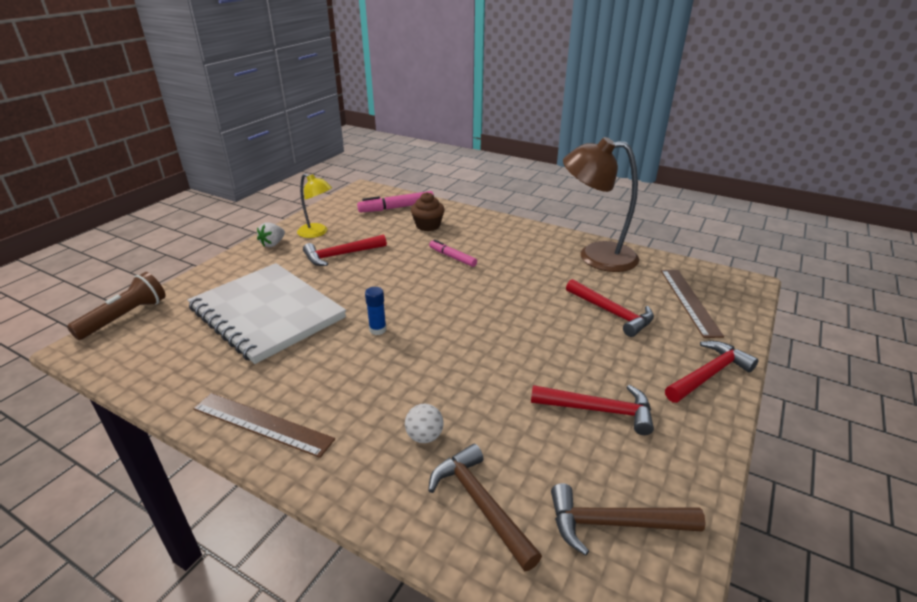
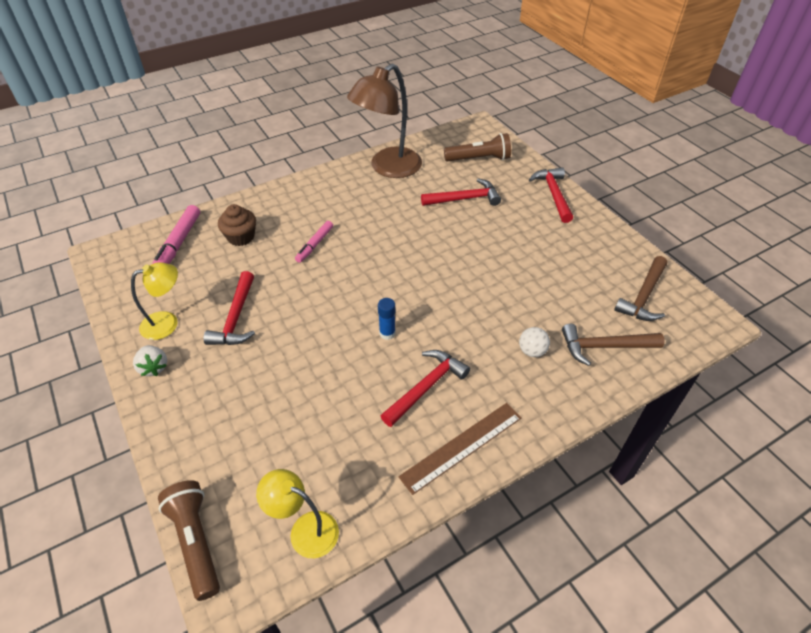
camera: 60 degrees left, 15 degrees up
(144, 361) = (305, 529): none -> yellow lamp
(267, 313) = (297, 405): white notebook -> none
(452, 257) = (315, 244): pink marker -> pink marker turned 45 degrees counterclockwise
(599, 410) = (556, 256): red hammer -> red hammer (426, 387)
(689, 301) = (479, 159): brown ruler -> brown flashlight

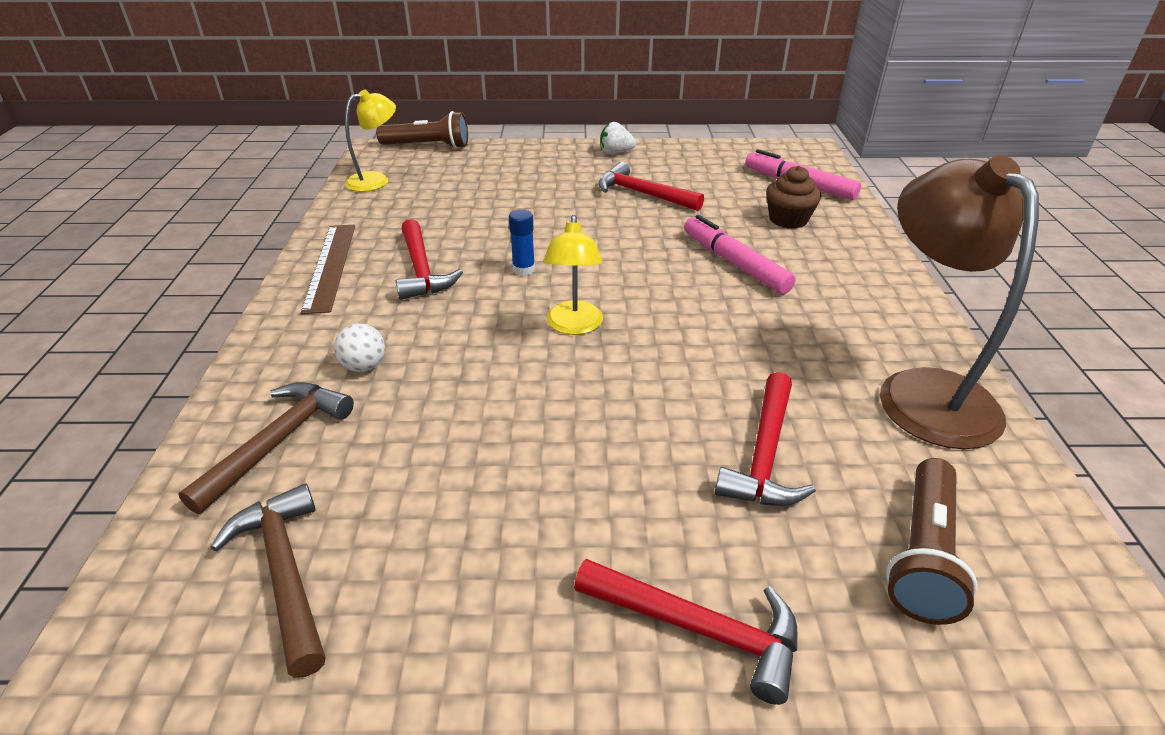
camera: 120 degrees right, 10 degrees down
(167, 322) = (669, 164): yellow lamp -> yellow lamp (574, 326)
(315, 244) = (735, 264): pink marker -> pink marker, size x1.54

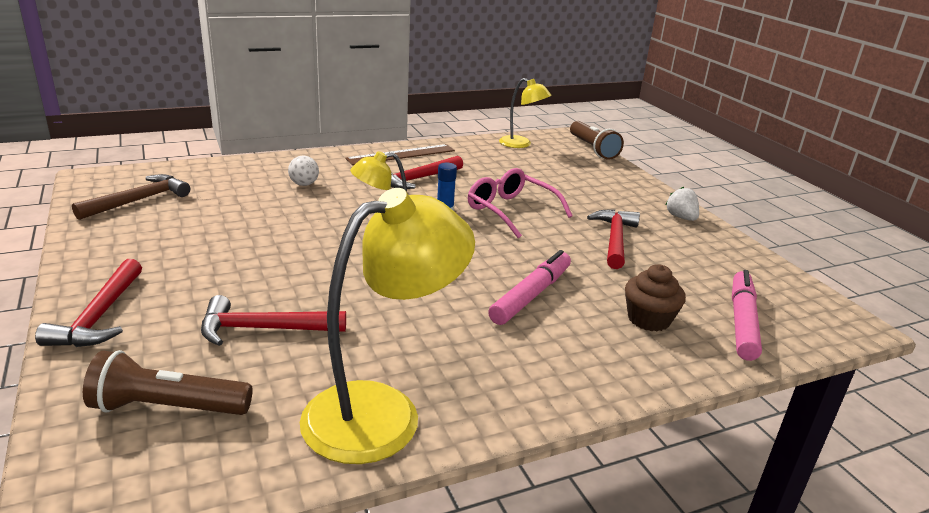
camera: 65 degrees right, 10 degrees down
(278, 442) = (230, 178): brown hammer -> none
(551, 230) = (511, 211): none -> pink glasses
(923, 391) = (382, 411): brown lamp -> yellow lamp

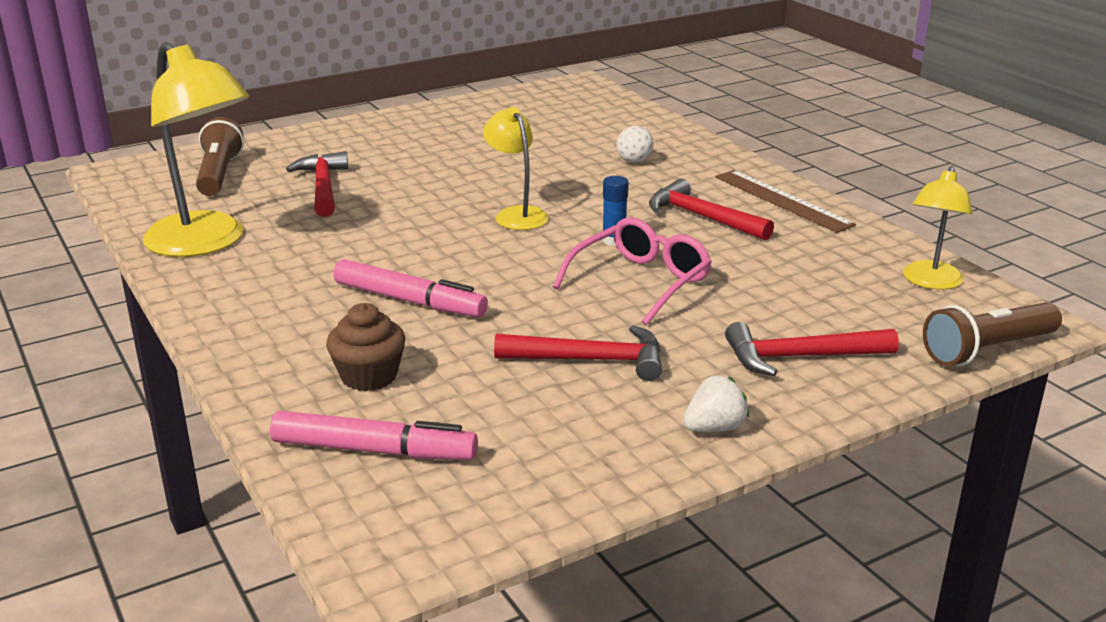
camera: 85 degrees right, 0 degrees up
(99, 316) = (334, 134): red hammer -> red hammer (799, 357)
(139, 200) = (543, 106): brown hammer -> none

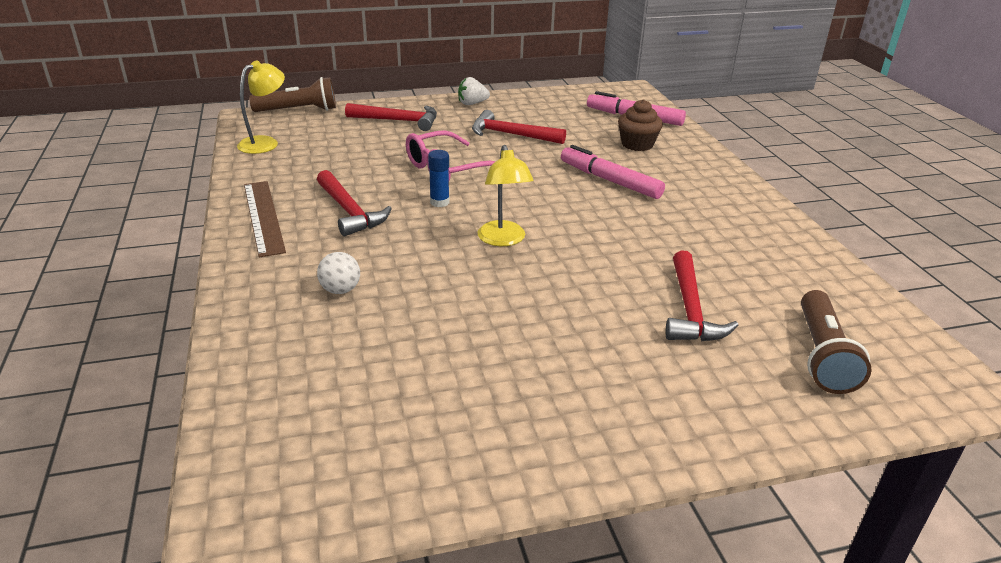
camera: 165 degrees left, 5 degrees up
(205, 243) = (783, 253): yellow lamp -> none

